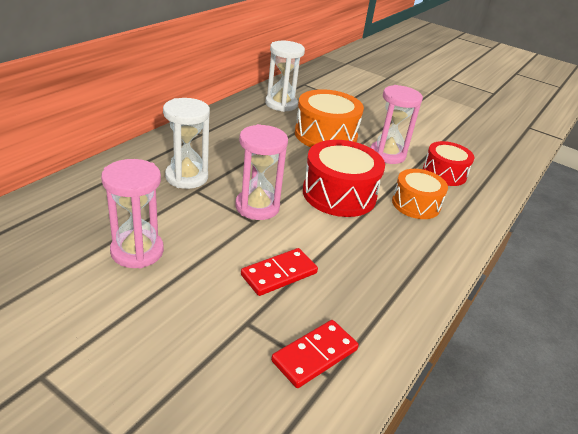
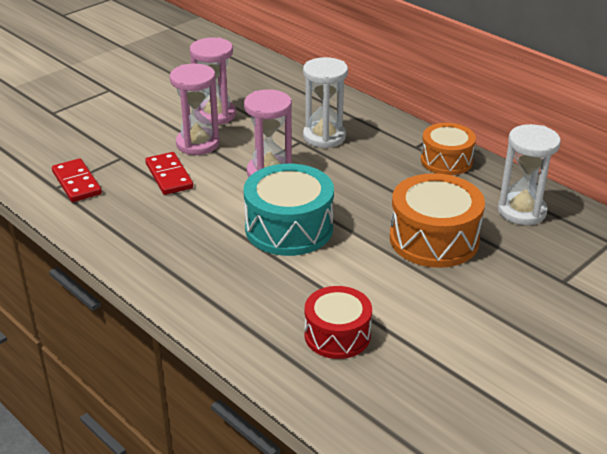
camera: 105 degrees right, 0 degrees up
(339, 194) = (289, 228): red drum -> turquoise drum
(387, 154) = (386, 288): pink hourglass -> pink hourglass (197, 144)
(416, 204) = (263, 285): orange drum -> orange drum (446, 160)

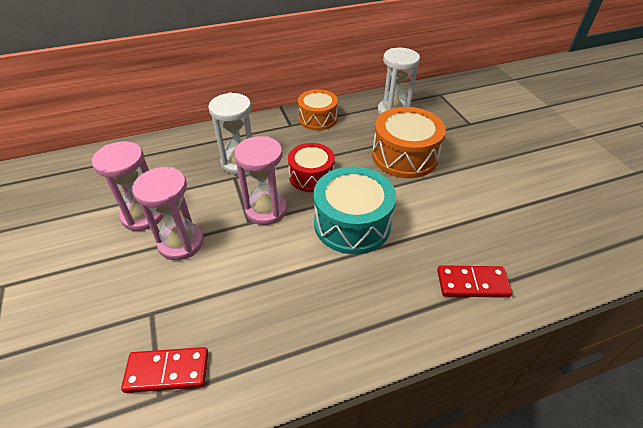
camera: 65 degrees left, 10 degrees up
(169, 176) = (218, 281): red domino -> red domino (472, 283)
(337, 335) = (497, 241): red drum -> red drum (311, 176)

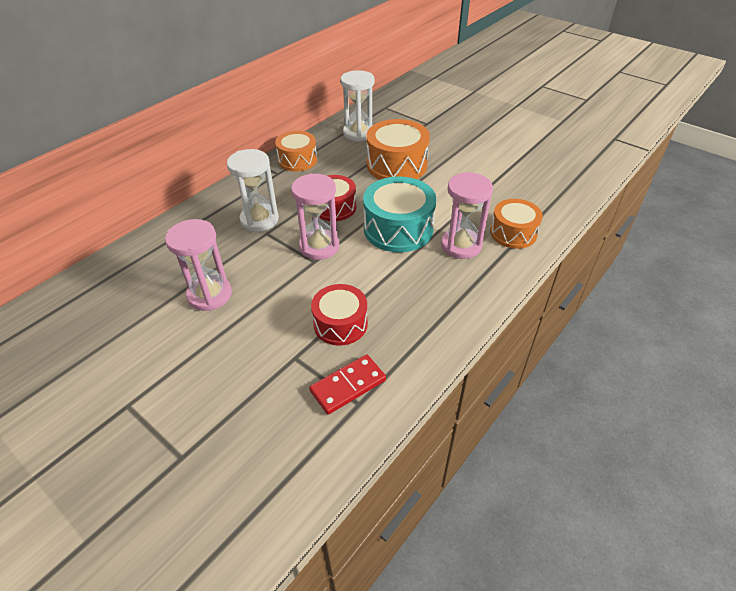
camera: 30 degrees left, 0 degrees up
(181, 243) = (268, 300): pink hourglass -> pink hourglass (461, 245)
(217, 299) = (340, 324): none -> red drum
(472, 283) = (513, 233): red domino -> orange drum

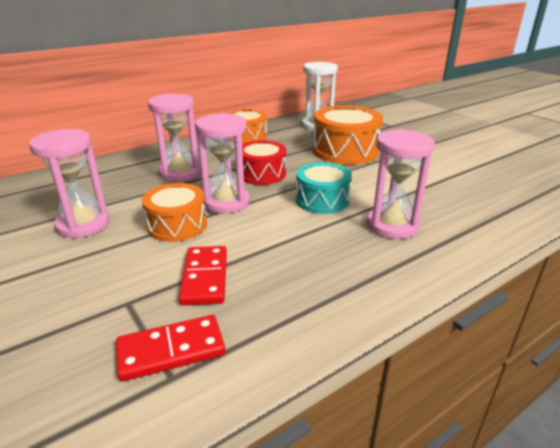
camera: 15 degrees right, 15 degrees down
(259, 220) = (180, 173): white hourglass -> pink hourglass
(340, 324) = (205, 277): red drum -> red domino
(398, 229) = (322, 200): turquoise drum -> turquoise drum, size x0.65
(513, 233) = (463, 223): orange drum -> orange drum (177, 225)

